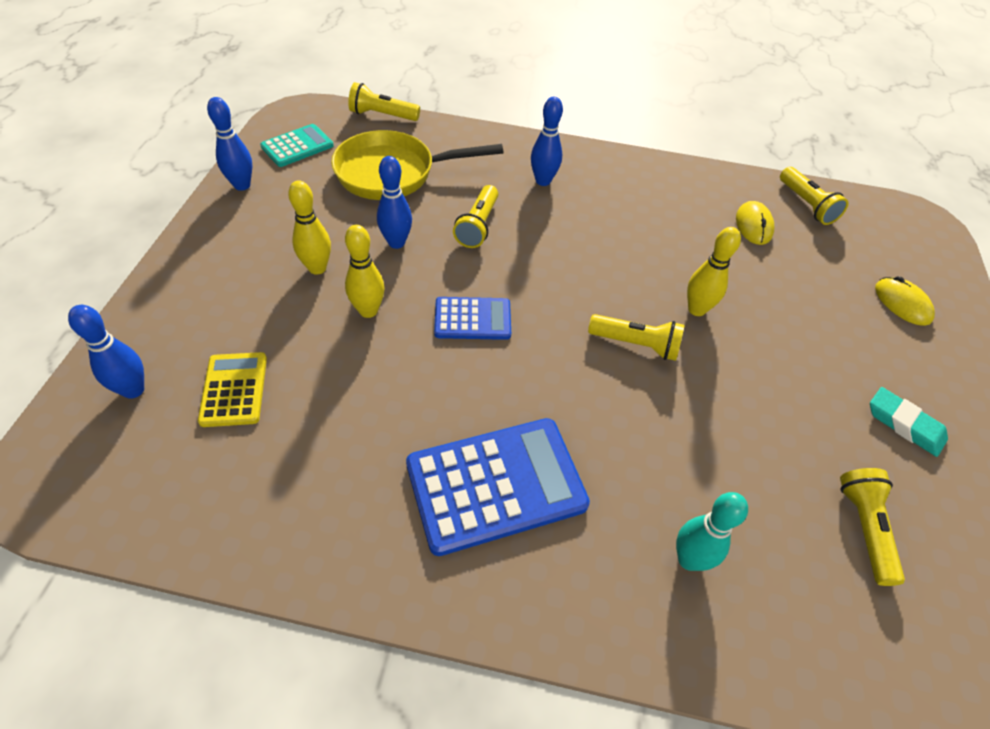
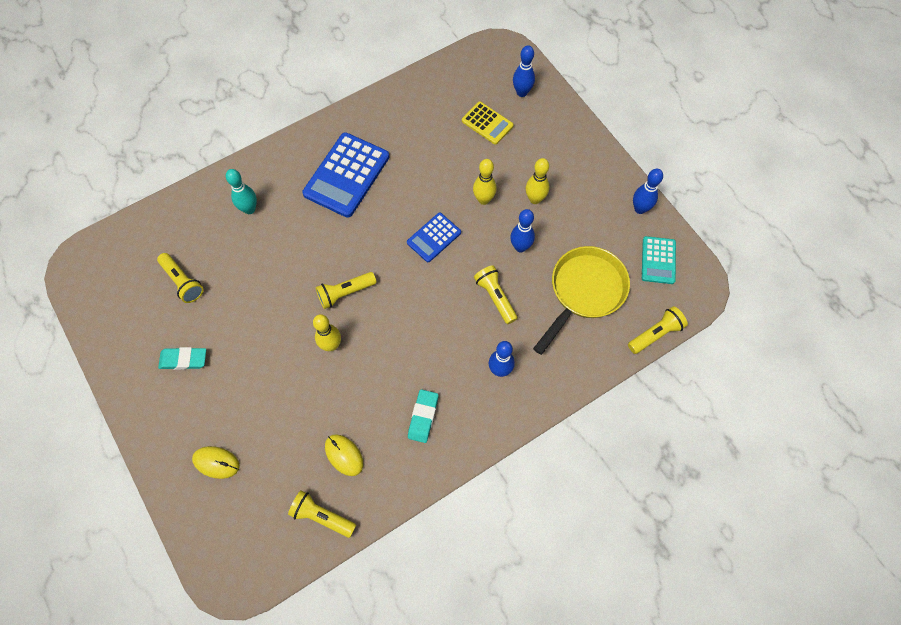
camera: 140 degrees right, 15 degrees up
(650, 200) = (423, 417): none -> turquoise eraser

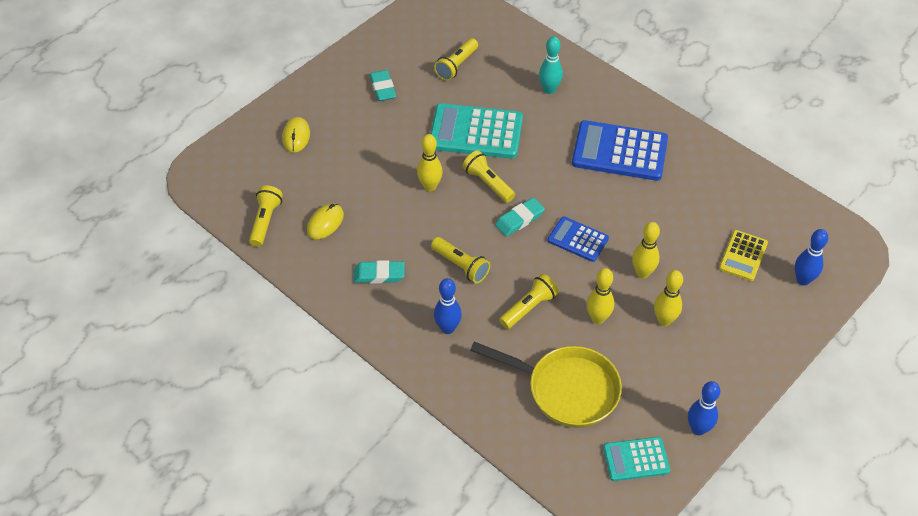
camera: 75 degrees right, 15 degrees down
(278, 287) = (476, 132): none -> turquoise calculator
(396, 278) = (519, 219): none -> turquoise eraser
(520, 247) = (598, 318): blue bowling pin -> yellow bowling pin
(655, 334) = (539, 470): yellow flashlight -> yellow flashlight (461, 266)

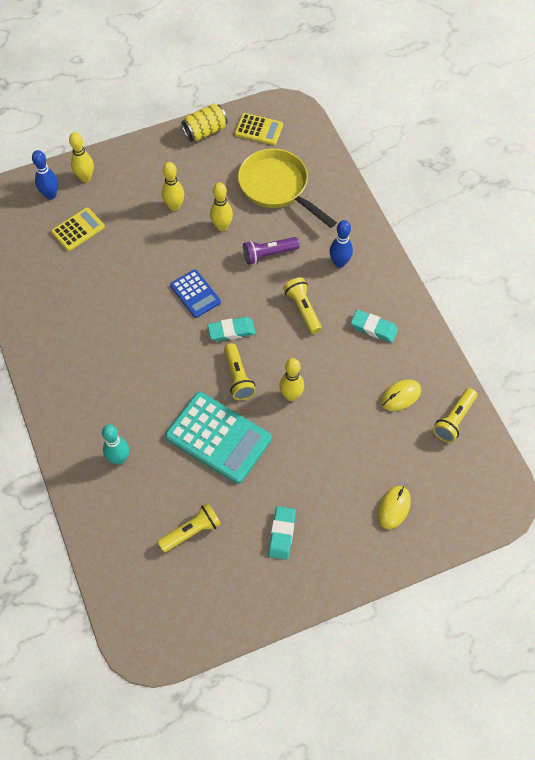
camera: 155 degrees left, 10 degrees up
(529, 307) = (268, 254): yellow flashlight -> purple flashlight
(619, 152) = (103, 361): blue calculator -> none
(636, 459) = (259, 129): turquoise calculator -> yellow calculator
(642, 273) = (164, 247): yellow bowling pin -> yellow bowling pin (85, 178)
(698, 429) = (205, 131): blue bowling pin -> yellow can

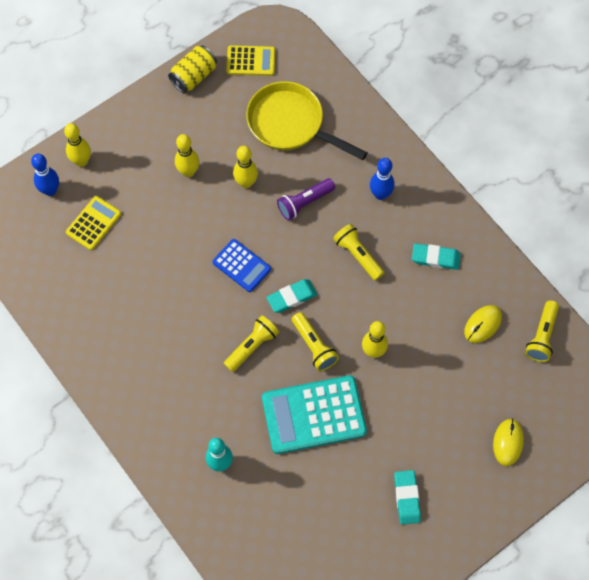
camera: 15 degrees left, 5 degrees up
(192, 531) = (317, 519): yellow flashlight -> yellow flashlight (252, 346)
(218, 437) = (314, 415): turquoise calculator -> turquoise calculator turned 150 degrees clockwise

